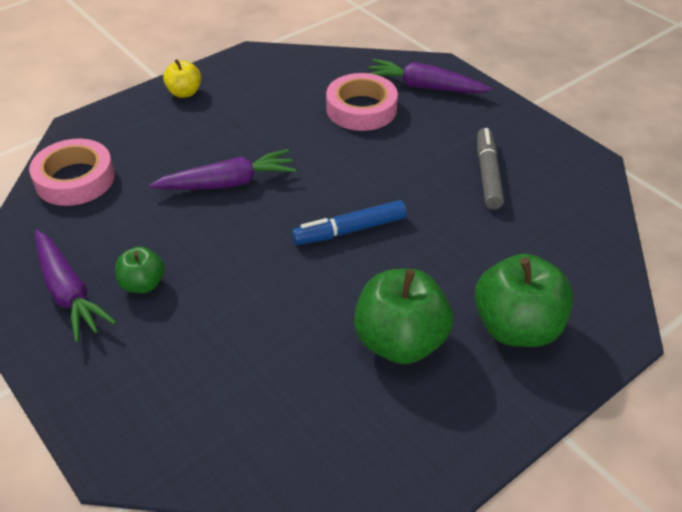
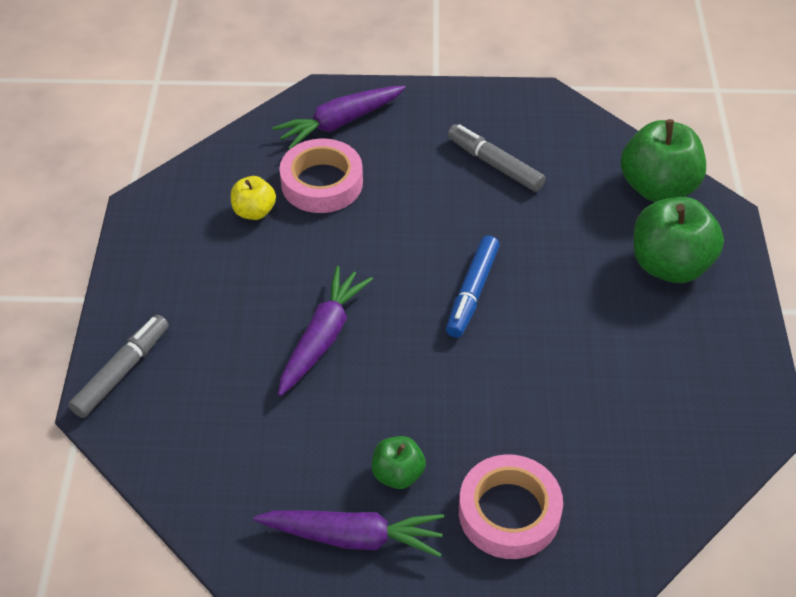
camera: 50 degrees left, 5 degrees up
(75, 179) = (187, 452): pink tape -> pink tape (509, 512)
(113, 120) = (122, 372): none -> grey marker
(184, 93) = (143, 291): yellow apple -> yellow apple (254, 211)
(400, 342) = (623, 341): green apple -> green apple (657, 187)

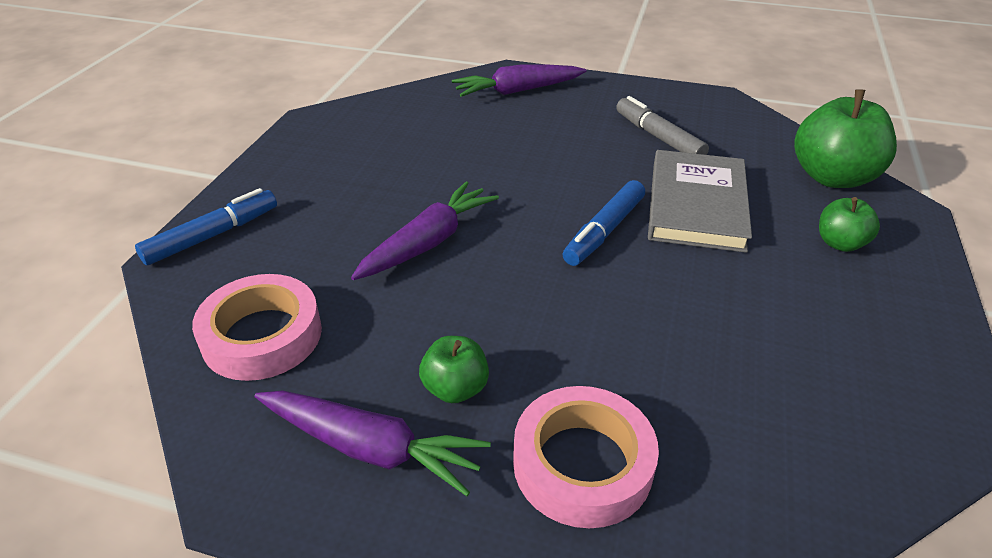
camera: 15 degrees right, 10 degrees down
(122, 372) = (212, 236): grey marker -> blue marker
(254, 211) = (409, 137): yellow apple -> none
(322, 183) = (482, 127): pink tape -> pink tape (262, 336)
(545, 245) = (696, 205): none -> grey book
(669, 265) = (840, 243): green apple -> green apple, size x0.54

